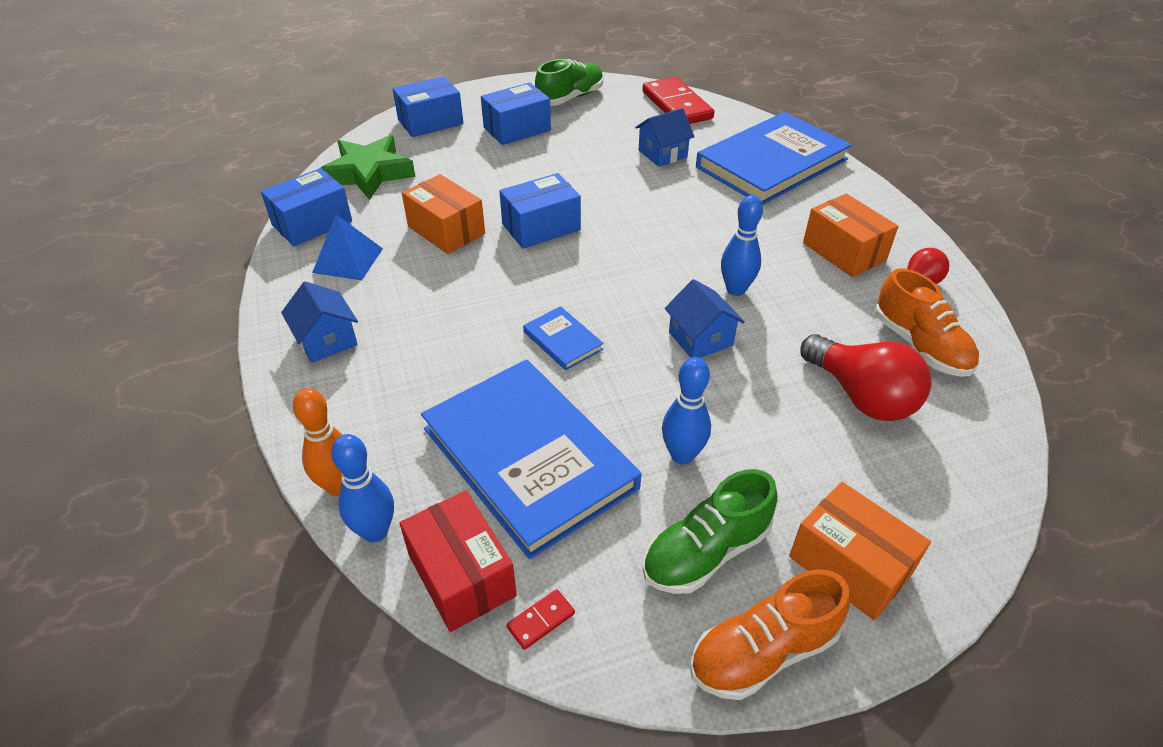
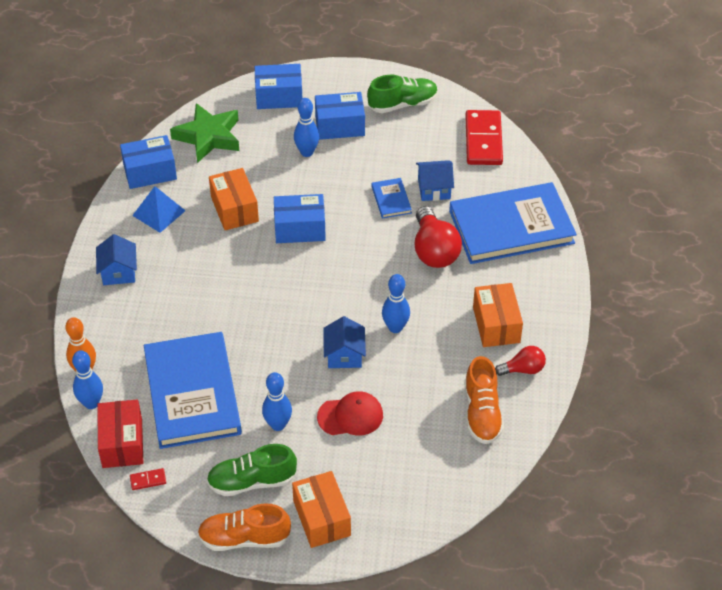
camera: 25 degrees right, 5 degrees up
(497, 158) = (307, 152): none -> blue bowling pin
(563, 340) = (258, 324): blue book -> blue book (391, 200)
(769, 407) = (350, 416): none -> red cap
(861, 396) = (413, 431): red light bulb -> red light bulb (434, 250)

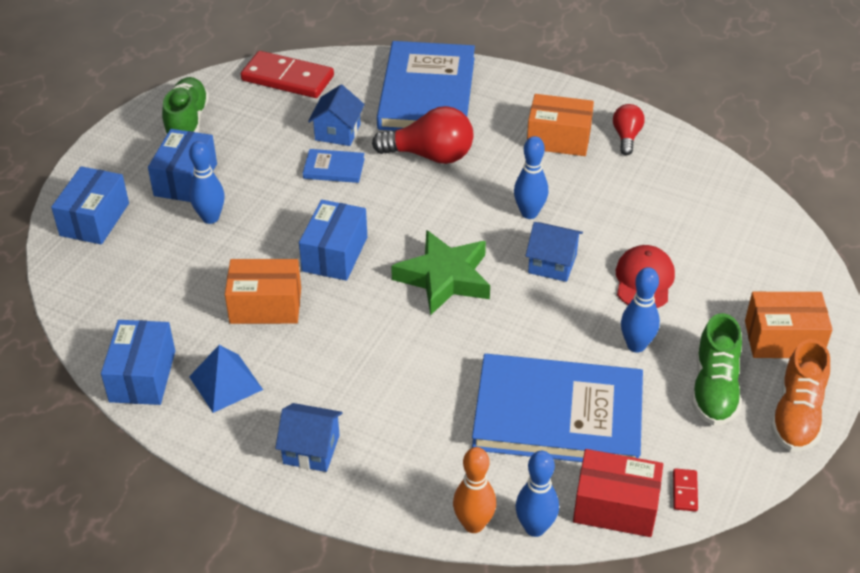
camera: 70 degrees left, 5 degrees down
(208, 137) = (118, 302): green star -> green star (444, 278)
(482, 413) = (674, 180): orange shoe -> none

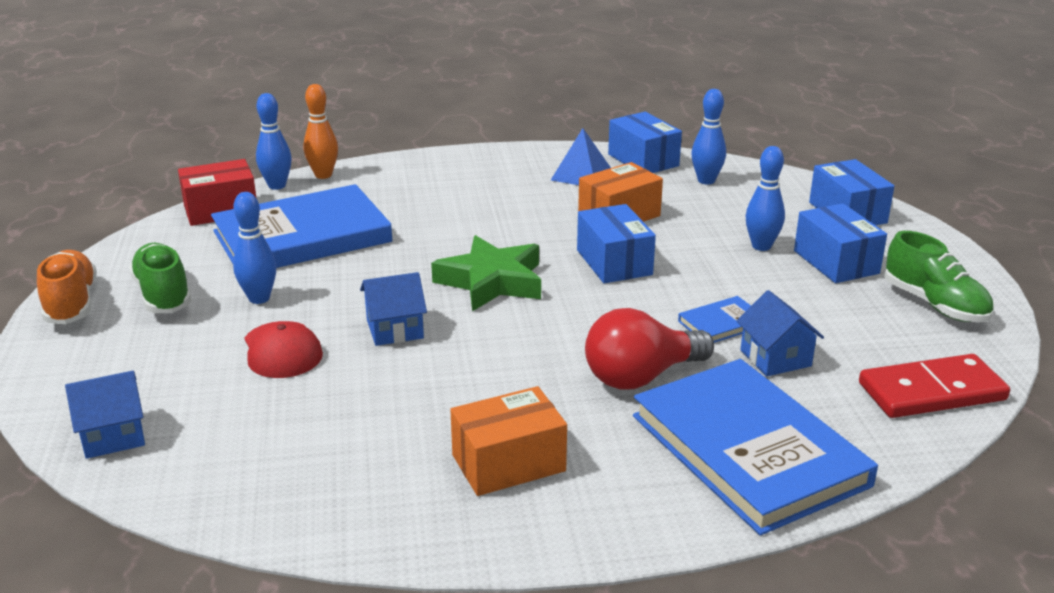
camera: 145 degrees right, 15 degrees down
(311, 449) = (476, 169): blue house -> blue house (113, 435)
(529, 213) = (463, 363): blue bowling pin -> blue bowling pin (706, 180)
(626, 137) = (415, 508): red light bulb -> none
(684, 491) = (166, 232): red domino -> none
(783, 339) = (97, 354): orange box -> none

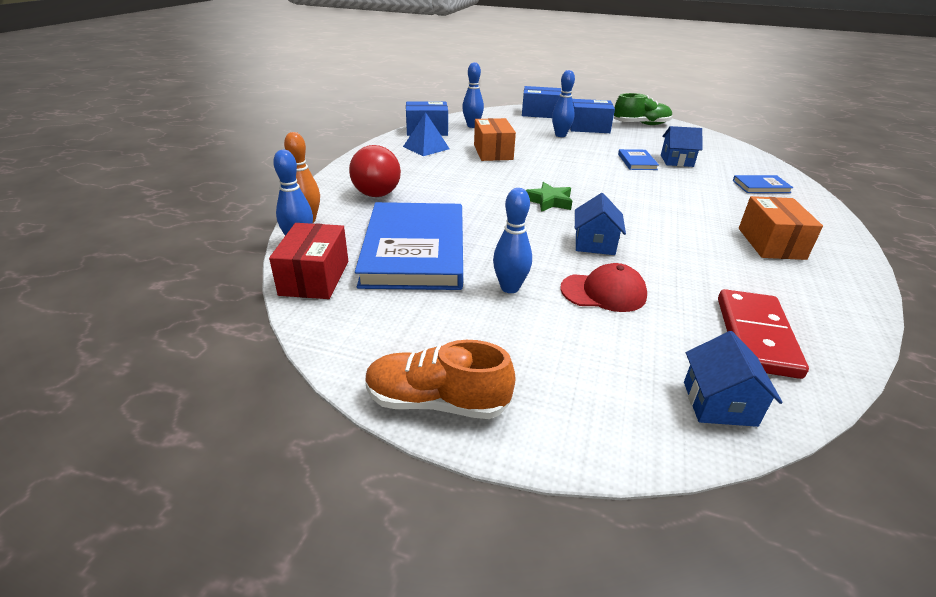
camera: 65 degrees left, 5 degrees up
(163, 295) = (464, 336): green shoe -> none
(491, 281) = (549, 201): green star -> green star, size x0.61
(614, 262) = (551, 167): blue box -> none
(641, 377) = (685, 191): red light bulb -> red light bulb (378, 189)
(748, 450) = (761, 186): blue book -> blue book, size x0.42
(932, 392) = (716, 144): red domino -> red domino (756, 336)

